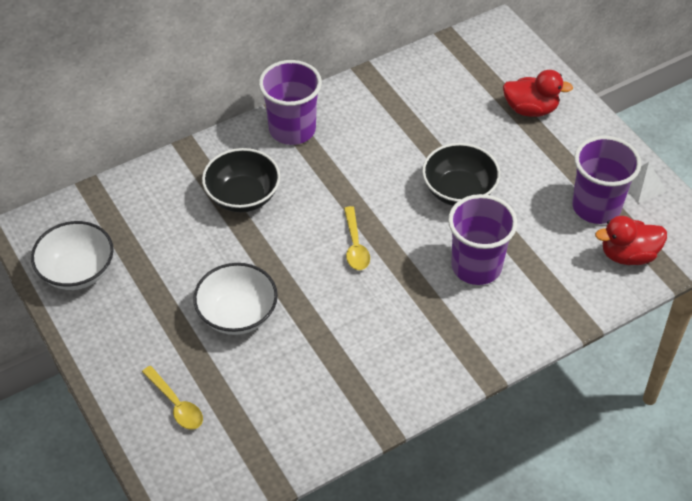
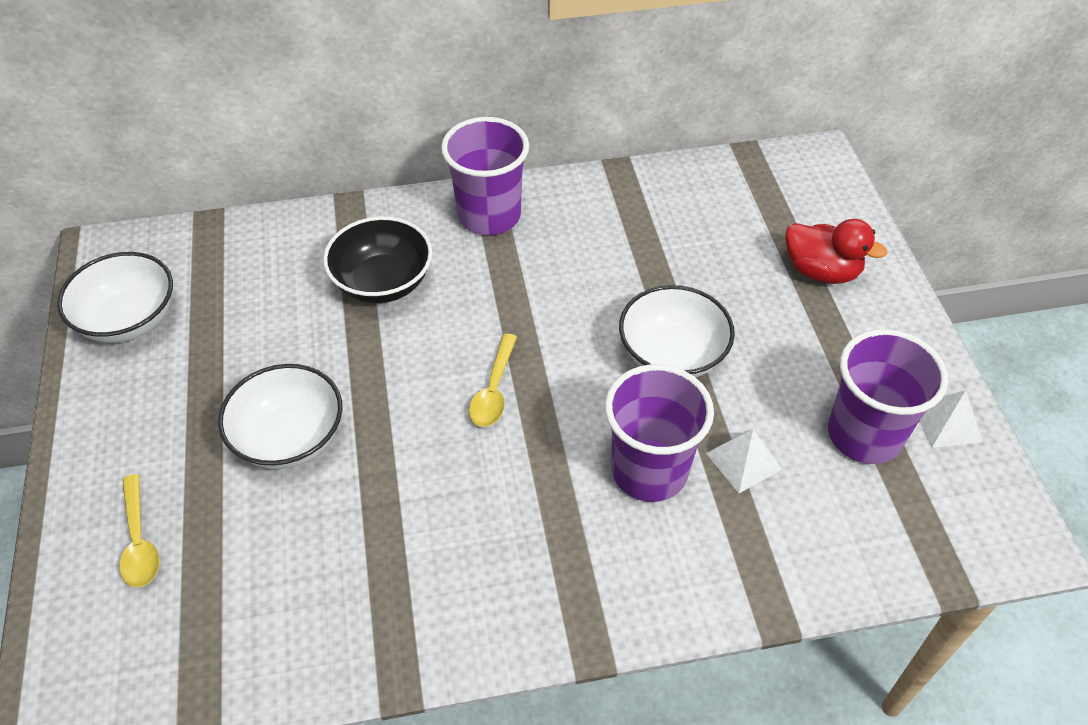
camera: 20 degrees right, 0 degrees up
(459, 191) = (672, 355): black bowl -> white bowl
(530, 243) = (743, 461): none -> white pyramid
(628, 255) = (887, 523): red duck -> none

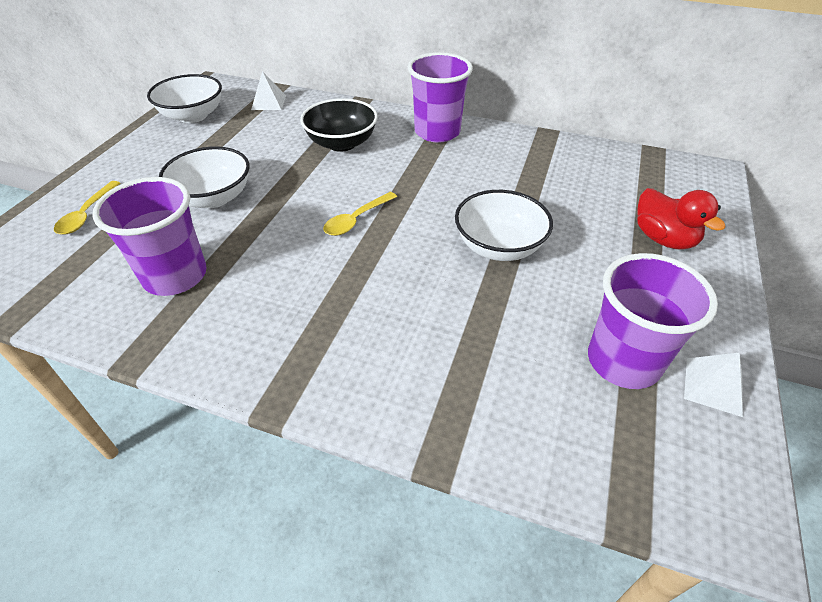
camera: 30 degrees right, 5 degrees down
(649, 471) = (421, 309): purple cup -> purple cup (175, 276)
(743, 461) = (501, 334): white pyramid -> white pyramid (269, 102)

